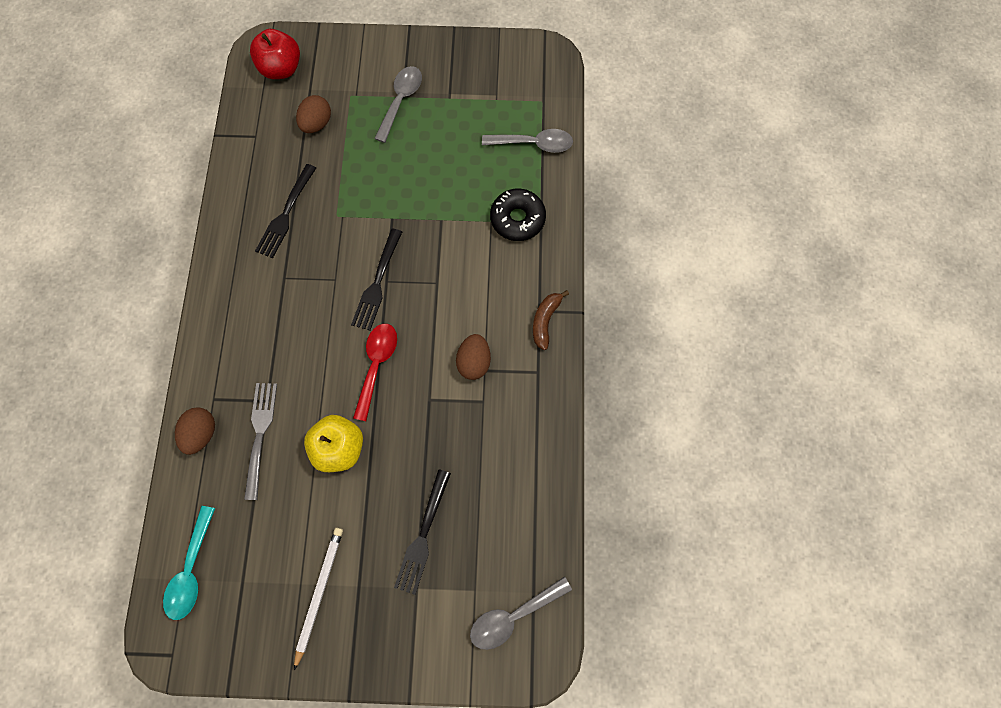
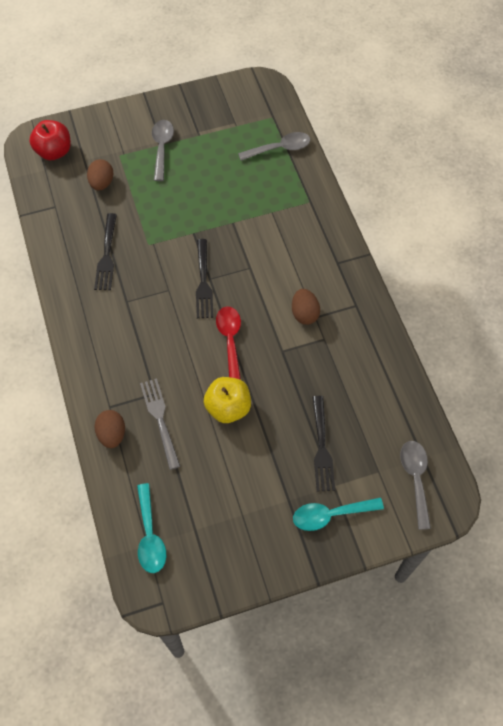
camera: 20 degrees left, 10 degrees down
(319, 593) = (260, 516): white pencil -> none
(397, 623) = (330, 515): none -> turquoise spoon
(513, 616) = (415, 479): grey spoon -> grey spoon turned 135 degrees clockwise
(517, 219) = (291, 204): black donut -> none
(545, 321) = (345, 268): brown banana -> none

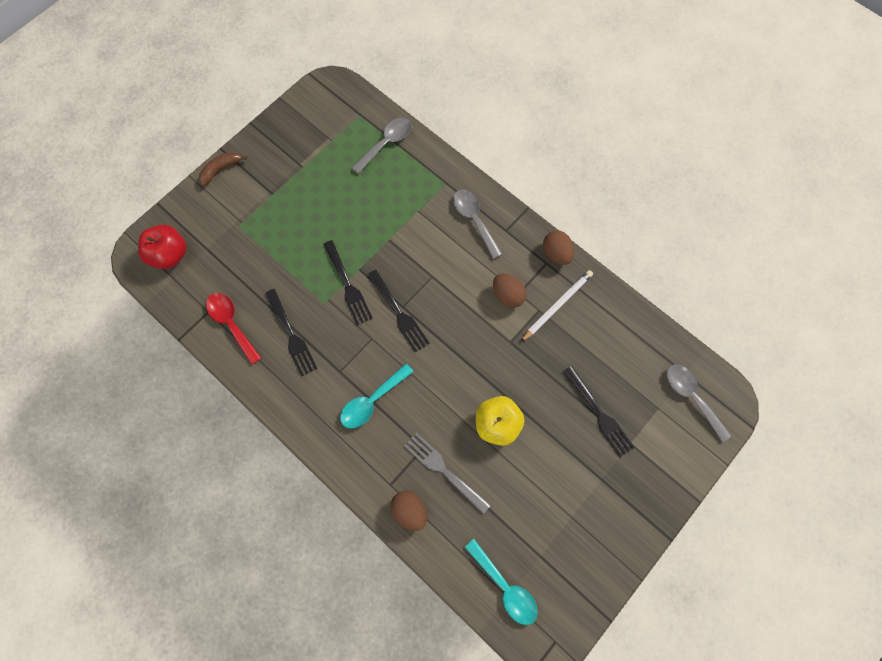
camera: 30 degrees left, 10 degrees up
(102, 183) = (239, 263): brown egg -> brown egg (556, 253)
(134, 108) = (221, 169): none -> brown banana
(162, 148) = (275, 197): grey spoon -> grey spoon (474, 220)
(176, 240) = (347, 285): none -> black fork
(230, 340) = (458, 357): red spoon -> red spoon (232, 324)
(330, 515) = (644, 472): turquoise spoon -> turquoise spoon (372, 401)
(343, 343) = (557, 305): none -> white pencil

